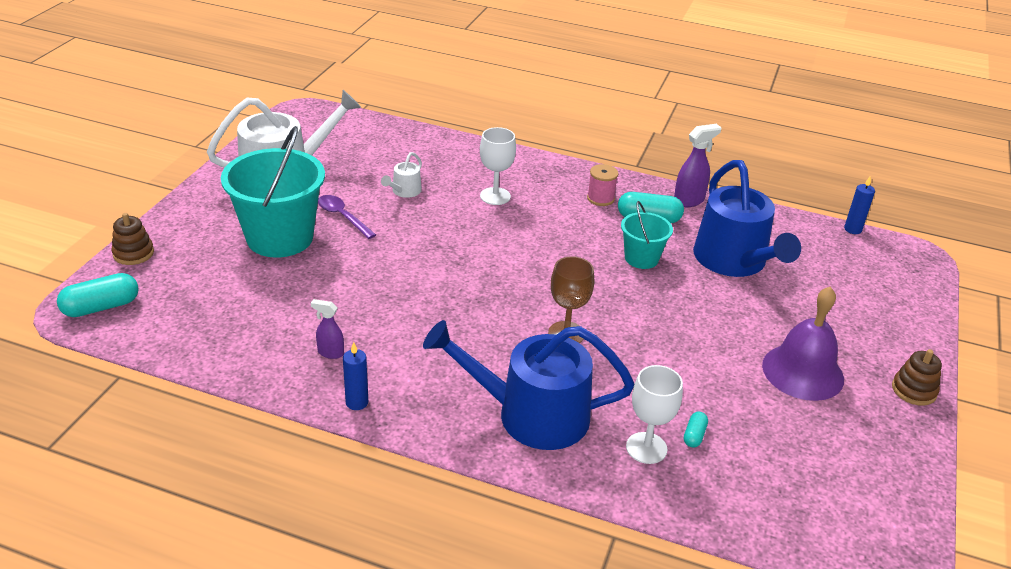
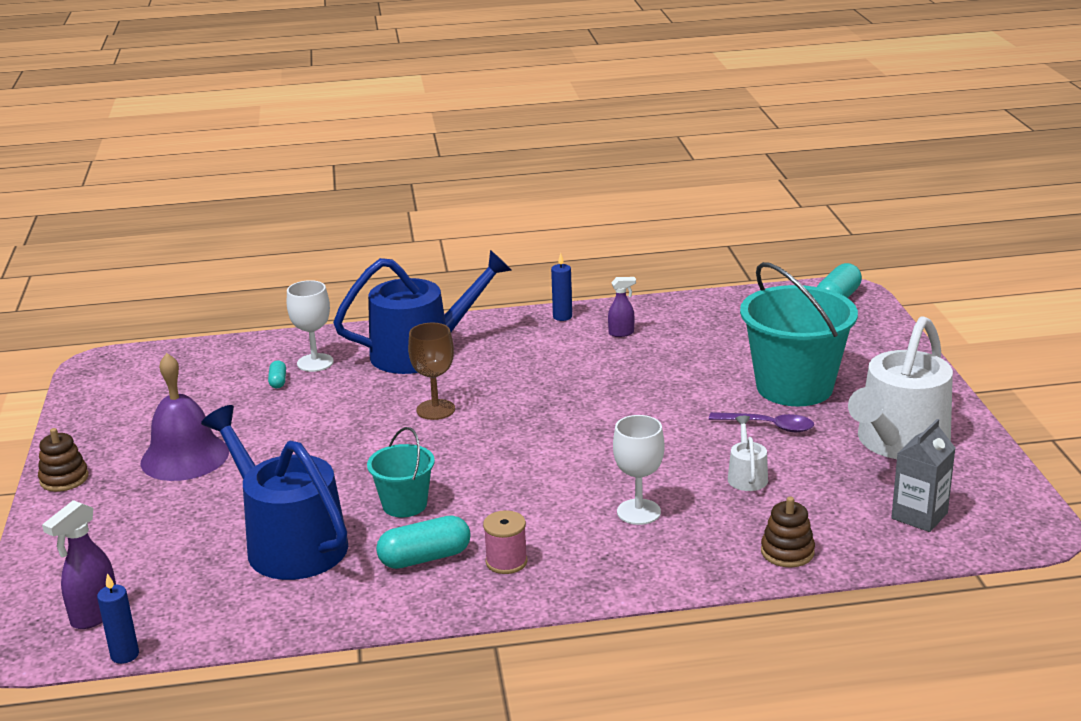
camera: 155 degrees right, 10 degrees down
(133, 253) = (889, 333): brown stacking toy -> brown stacking toy (787, 552)
(345, 136) = (919, 516): none -> grey carton
(689, 201) = (383, 607): purple spray bottle -> purple spray bottle (94, 615)

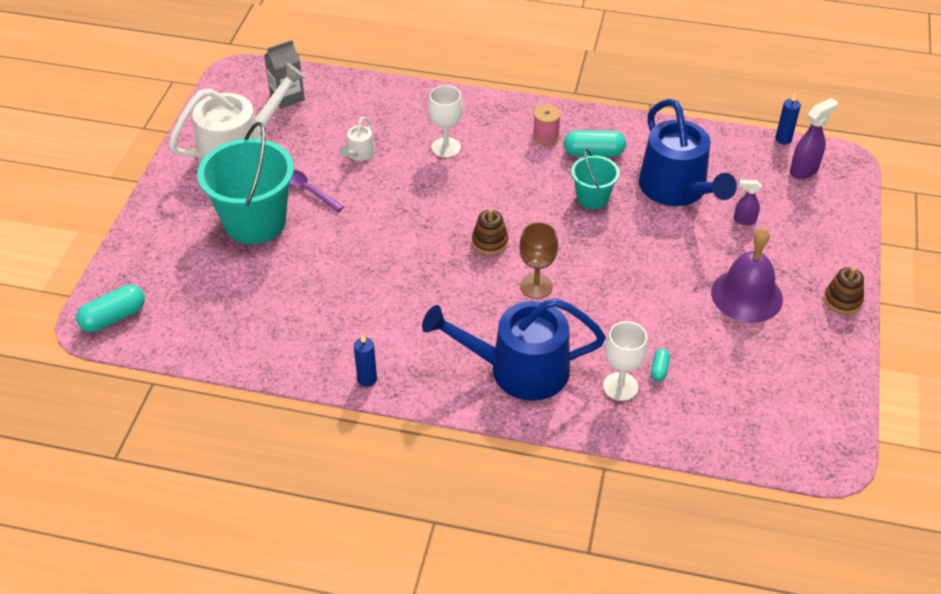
camera: 160 degrees left, 20 degrees up
(621, 333) = (332, 334): purple spray bottle -> purple spray bottle (744, 220)
(787, 552) = (382, 97): brown stacking toy -> brown stacking toy (490, 242)

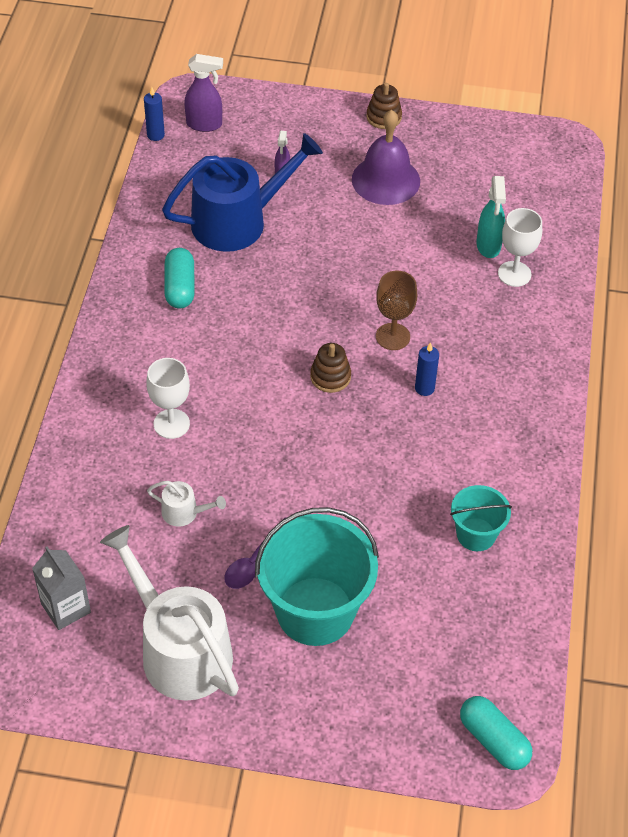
camera: 95 degrees left, 5 degrees up
(367, 379) = (542, 473): blue candle -> blue candle (424, 388)
(519, 369) = (507, 349): blue watering can -> none
(545, 136) = (150, 329): pink spool -> none
(592, 198) = (255, 289): turquoise bucket -> turquoise bucket (476, 534)
(659, 369) = (488, 246): turquoise capsule -> turquoise spray bottle
(804, 170) = (204, 124): purple spray bottle -> purple spray bottle turned 135 degrees clockwise

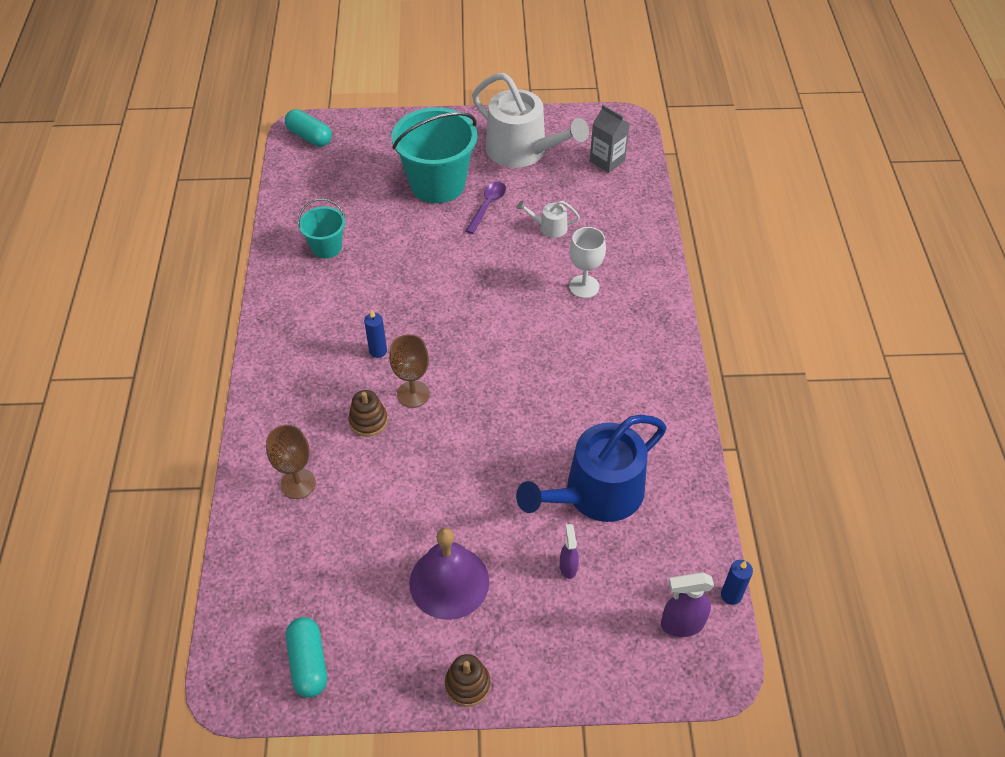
camera: 170 degrees right, 0 degrees up
(180, 287) = (625, 407): turquoise capsule -> turquoise capsule (308, 663)
(330, 377) = (462, 347): brown stacking toy -> brown stacking toy (368, 421)
(488, 246) = (326, 513): turquoise spray bottle -> none
(514, 274) = (298, 484): white goblet -> brown goblet

